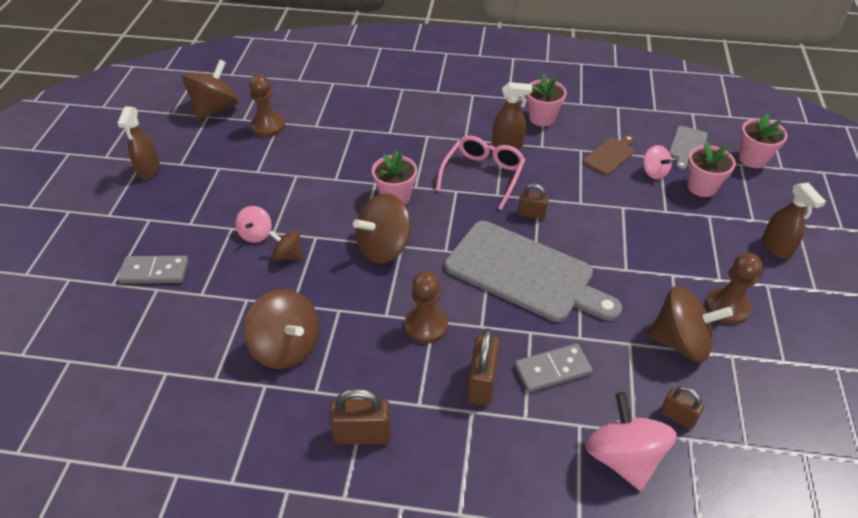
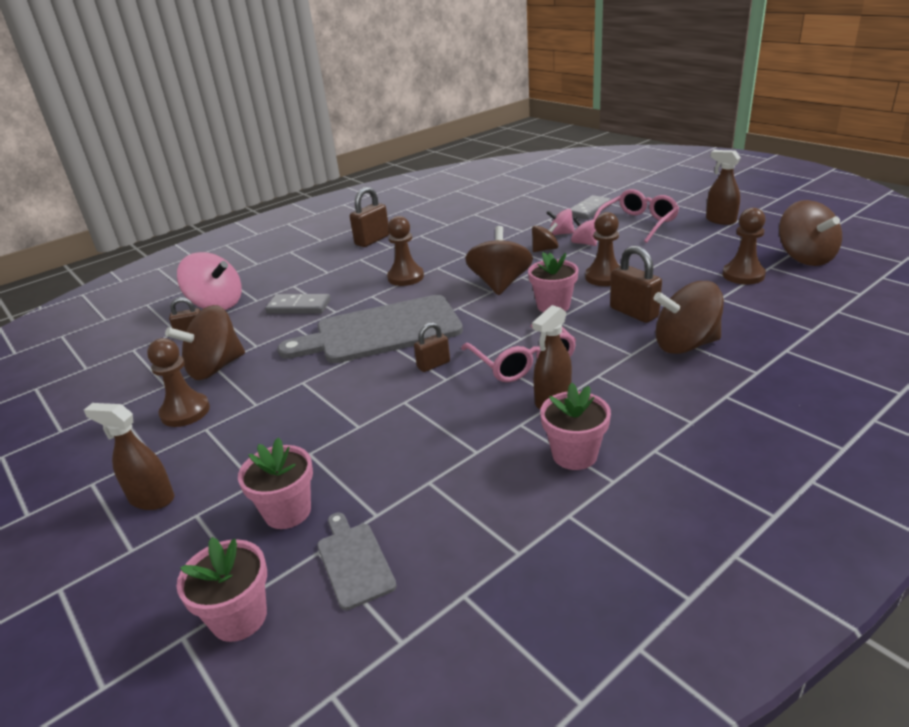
camera: 135 degrees right, 15 degrees down
(182, 218) = (638, 224): none -> pink glasses
(286, 347) = (464, 234): brown spinning top -> brown spinning top (685, 345)
(322, 191) = (604, 277): none -> brown pawn
(482, 383) = (336, 281): brown padlock -> brown padlock (634, 313)
(552, 369) = (299, 307): grey domino -> grey domino turned 75 degrees clockwise
(610, 155) = (436, 470): brown cutting board -> none
(654, 172) = (363, 487): pink spinning top -> pink spinning top (560, 234)

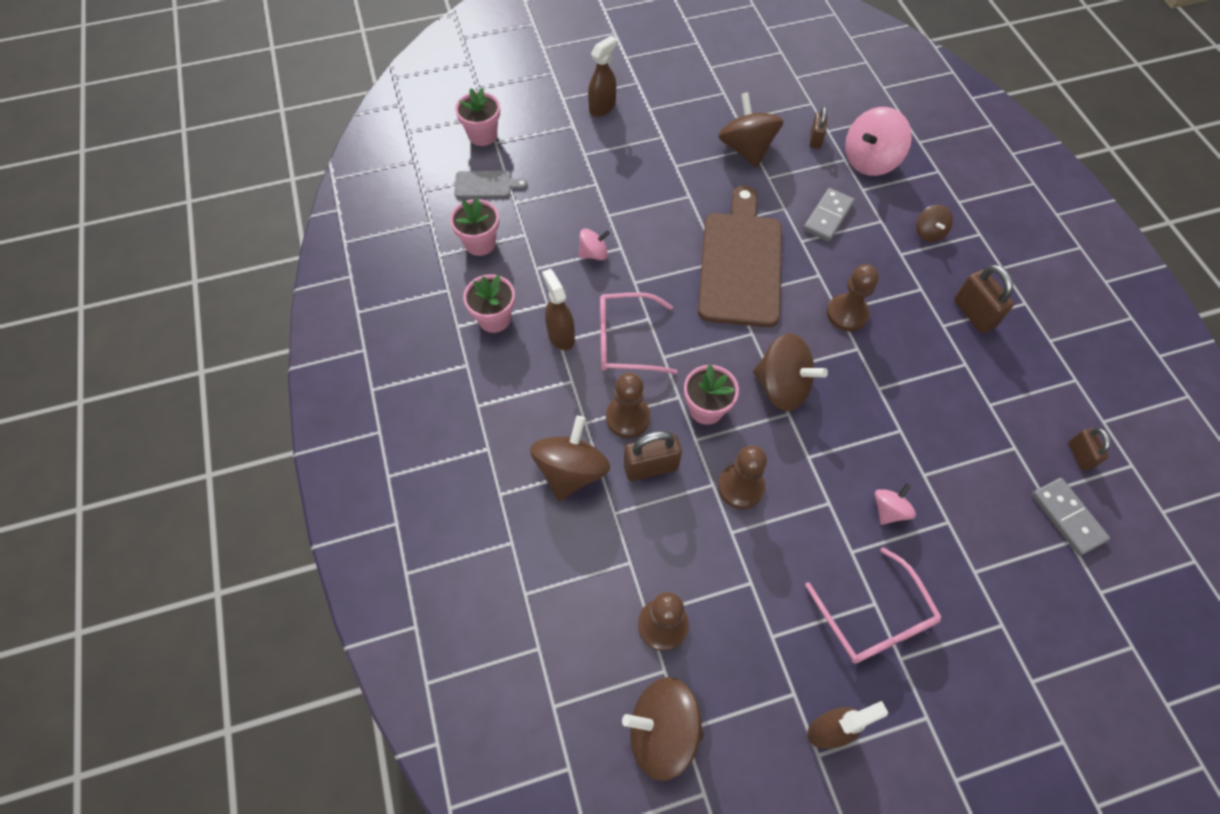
camera: 110 degrees right, 30 degrees up
(185, 412) = (691, 128): brown pawn -> brown pawn (627, 418)
(287, 511) = (546, 164): pink flower pot -> pink flower pot (480, 243)
(381, 331) = (741, 263): grey cutting board -> brown cutting board
(433, 365) = (660, 281): brown padlock -> brown padlock (1079, 455)
(545, 249) = (849, 469): brown spinning top -> brown spinning top (928, 233)
(584, 243) = (843, 519): pink spinning top -> pink spinning top (593, 254)
(589, 210) = (958, 591): grey domino -> grey domino (1067, 517)

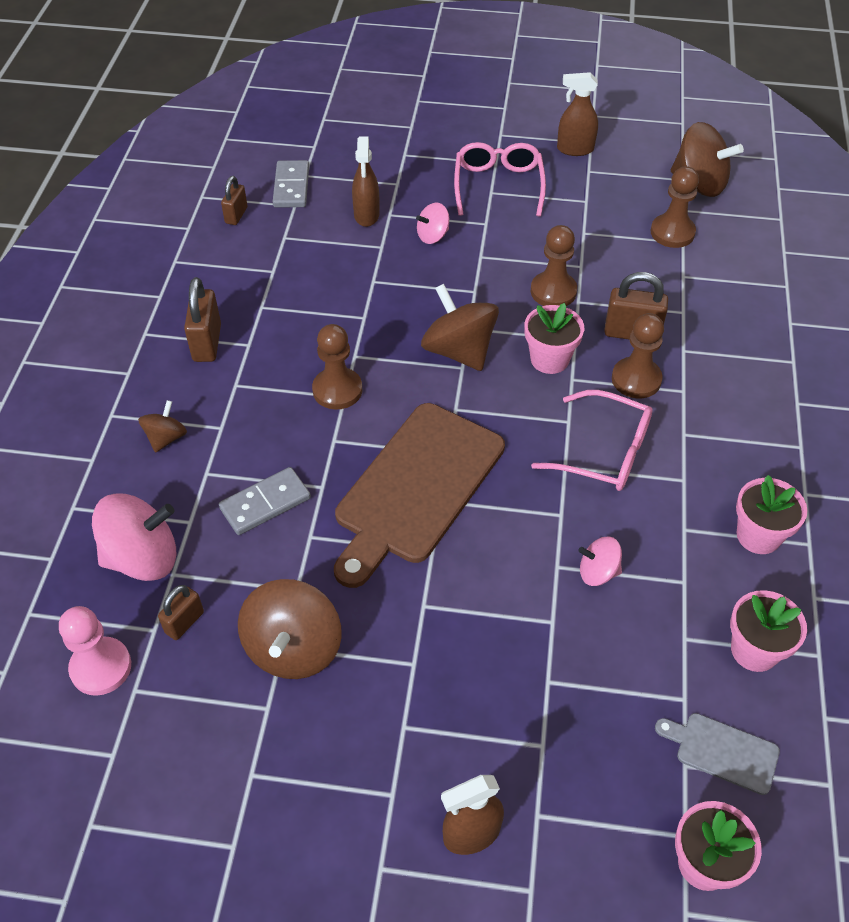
camera: 155 degrees left, 10 degrees down
(561, 335) = (680, 485): brown spray bottle -> brown spray bottle (366, 215)
(571, 471) = (714, 356): brown spinning top -> none
(838, 105) = (101, 667): none -> pink pawn

